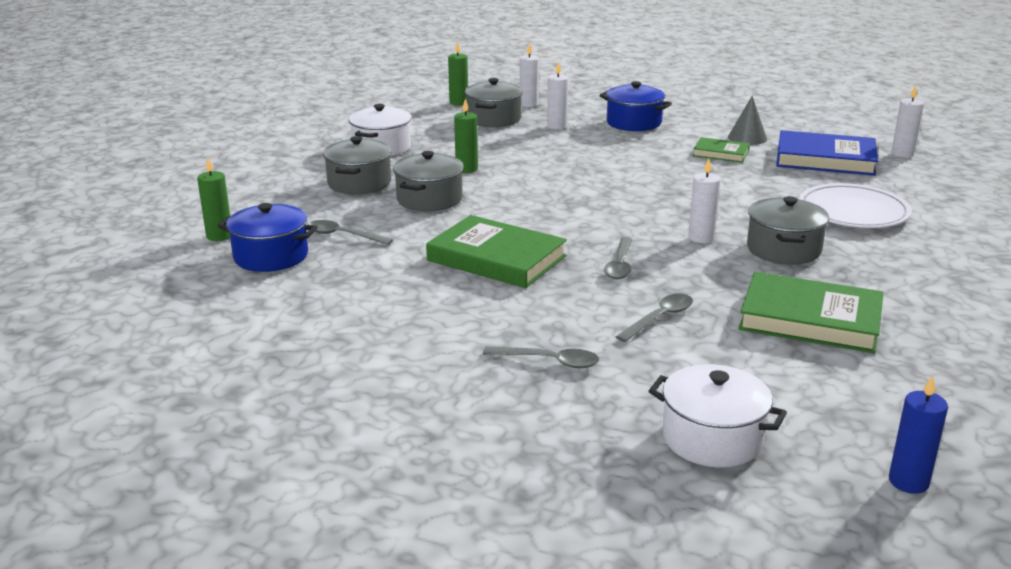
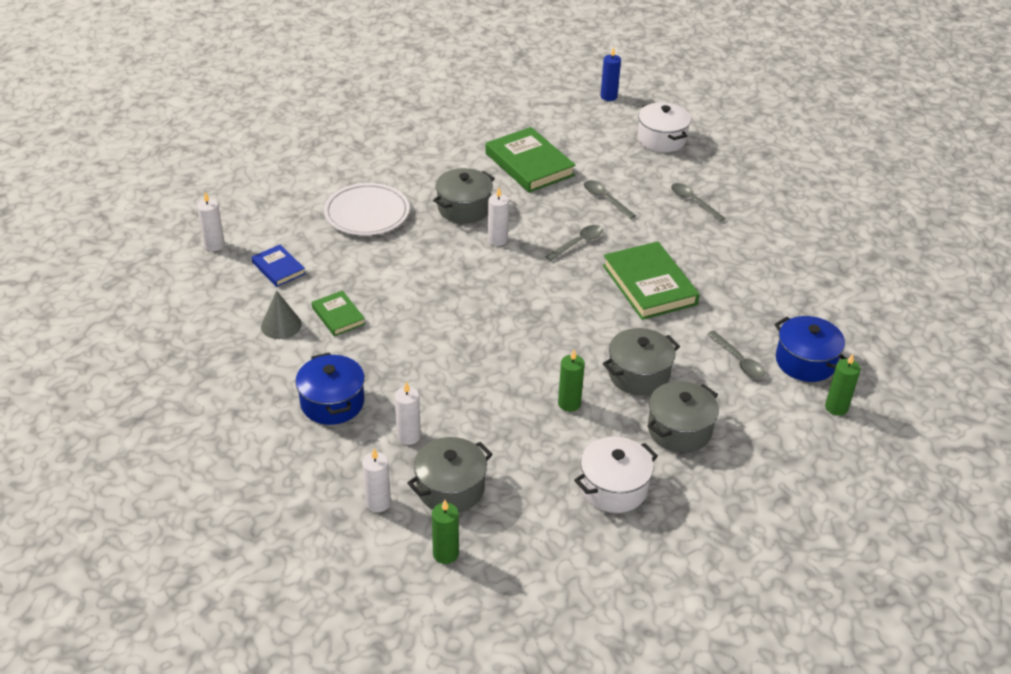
camera: 145 degrees left, 15 degrees up
(660, 318) = (605, 199): grey spoon -> grey spoon turned 60 degrees clockwise
(825, 159) = (278, 268): blue book -> blue book, size x0.54

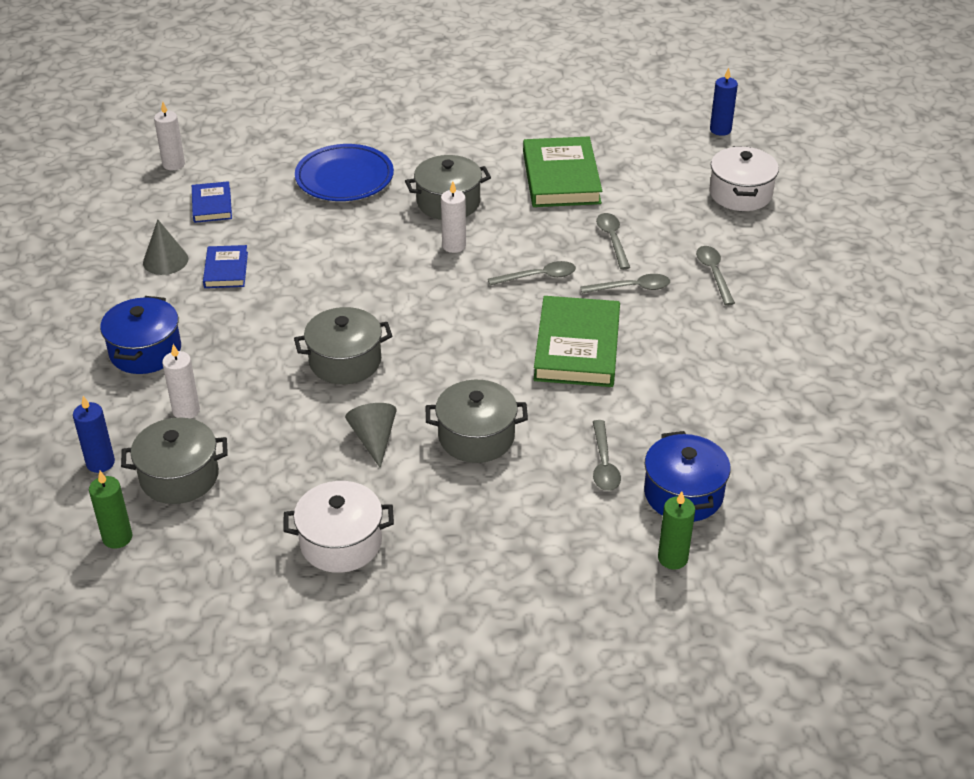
camera: 30 degrees right, 0 degrees up
(338, 316) = (226, 270): green book -> blue book
(367, 213) = (344, 178): white plate -> blue plate
(378, 503) = (100, 463): white candle -> blue candle
(569, 403) = (374, 439): green candle -> grey cone
(648, 230) = (632, 288): none -> grey spoon
(679, 430) = (467, 511): grey pot -> grey pot (345, 361)

